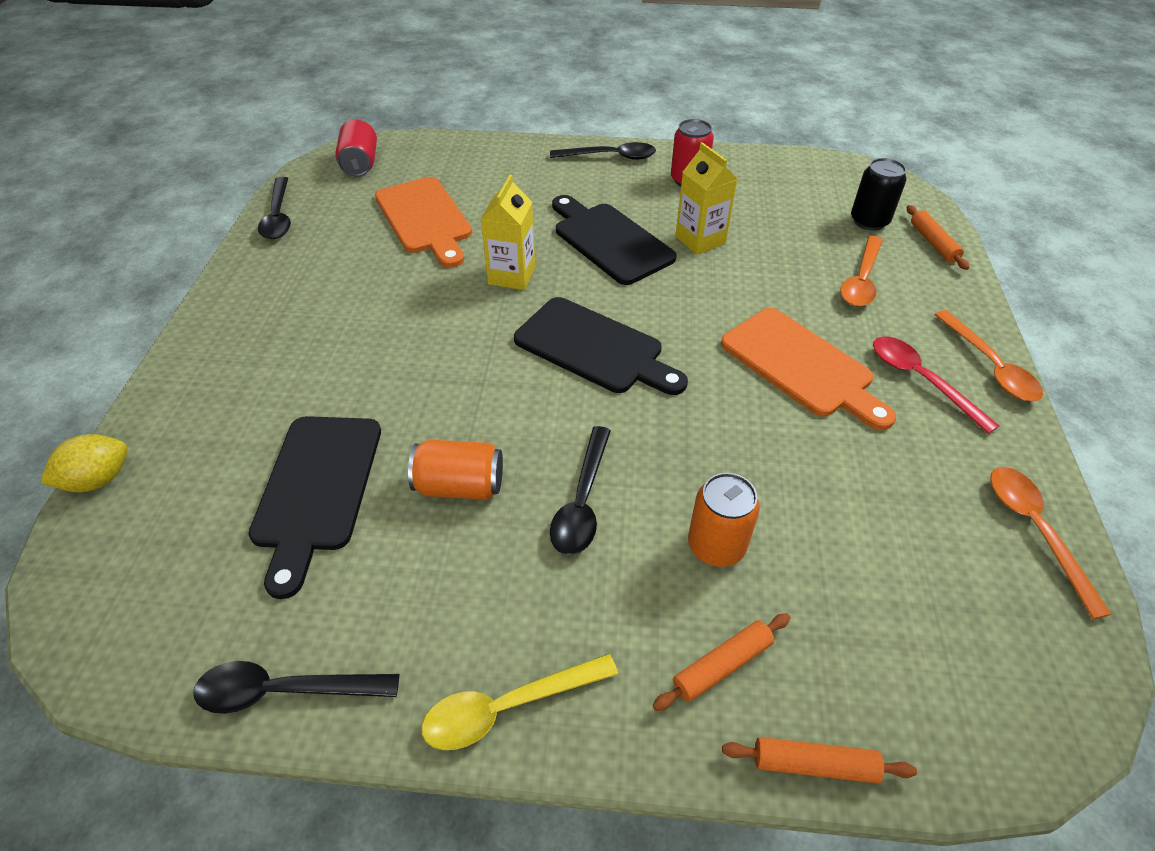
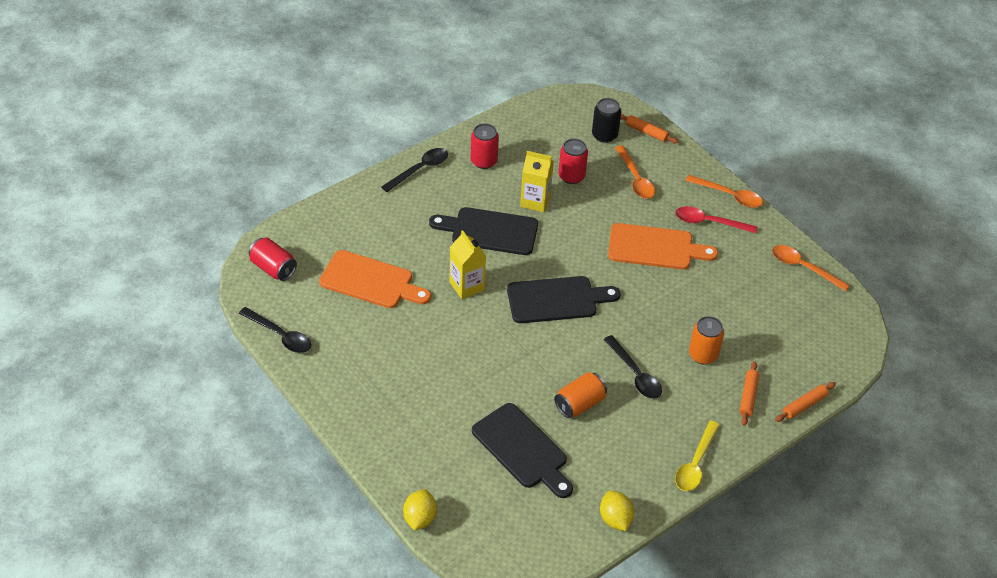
camera: 45 degrees left, 0 degrees up
(285, 691) = (615, 519): black spoon -> yellow lemon
(776, 239) = (571, 176): none -> red can

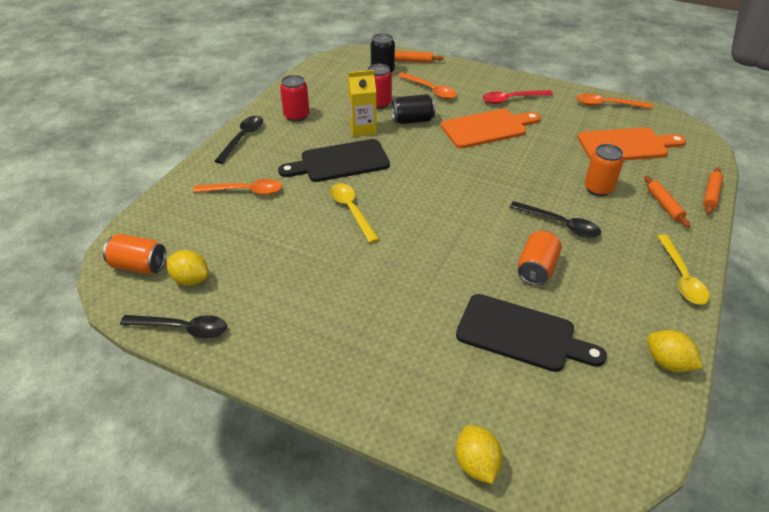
camera: 25 degrees left, 5 degrees down
(273, 268) = (139, 266): red can -> orange can
(305, 297) = (191, 279): none -> yellow lemon
(370, 281) = (253, 240): orange cutting board -> orange cutting board (626, 145)
(466, 286) = (351, 211): yellow carton -> yellow spoon
(556, 300) = (441, 192): black cutting board -> none
(589, 210) = (412, 120): none -> black can
(729, 195) = (509, 79): orange spoon -> orange spoon (245, 191)

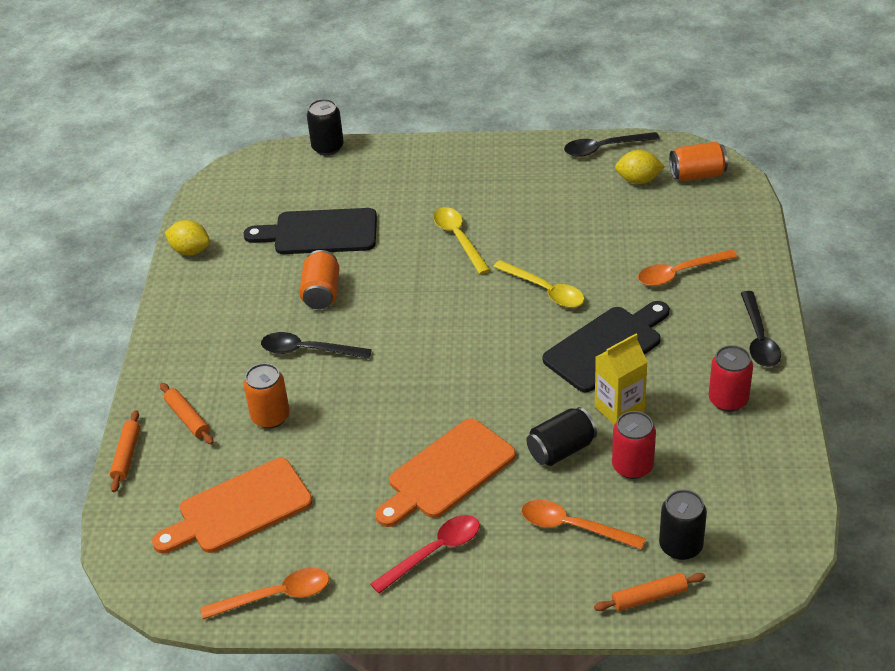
camera: 160 degrees right, 0 degrees up
(476, 464) = (327, 147): yellow lemon -> black can
(681, 277) = (173, 332): yellow spoon -> yellow spoon (458, 239)

